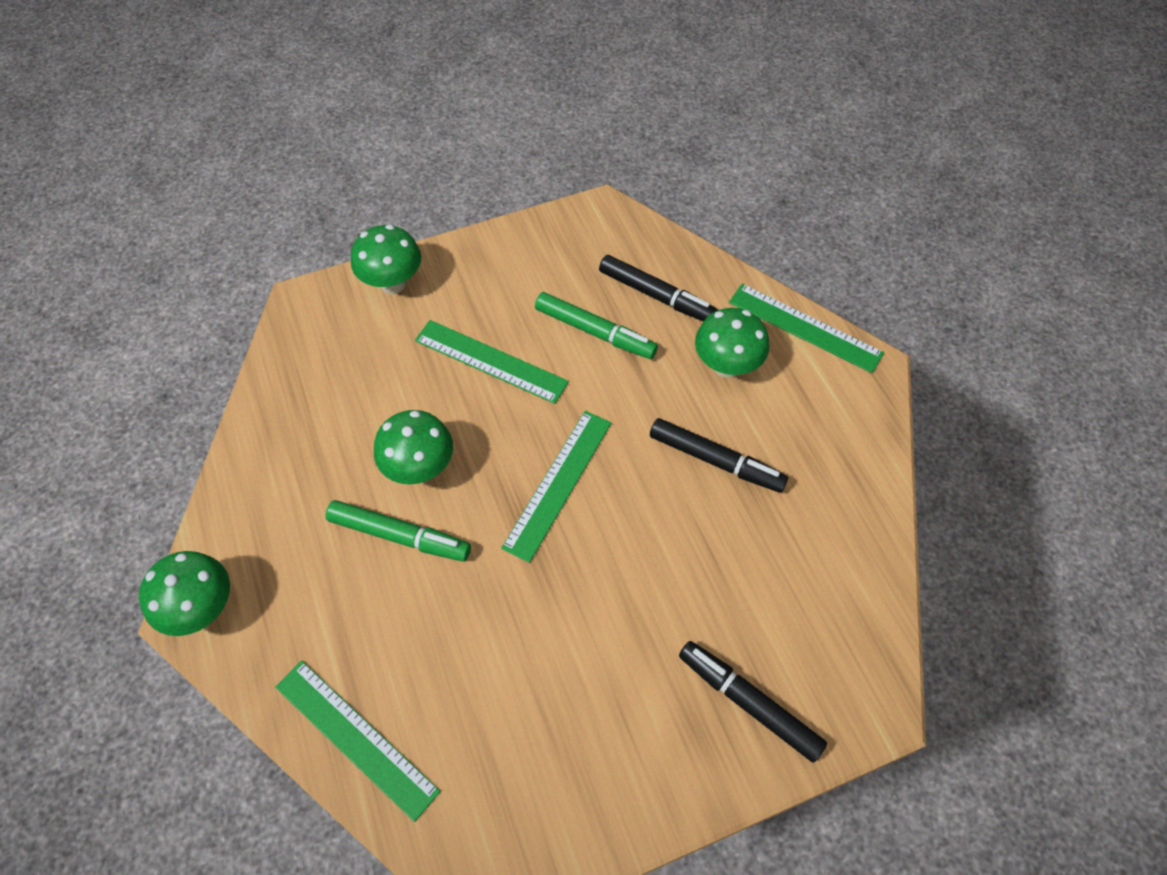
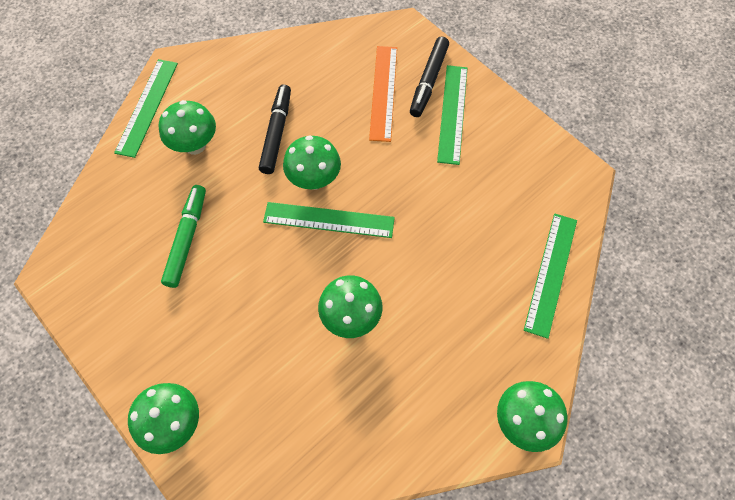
camera: 110 degrees left, 5 degrees up
(399, 536) = (409, 307): green marker -> none
(491, 361) = (237, 305): green ruler -> green ruler (452, 113)
(624, 484) = (314, 180): none -> green mushroom
(656, 296) = (139, 207): black marker -> none
(746, 624) = (383, 92): none -> orange ruler

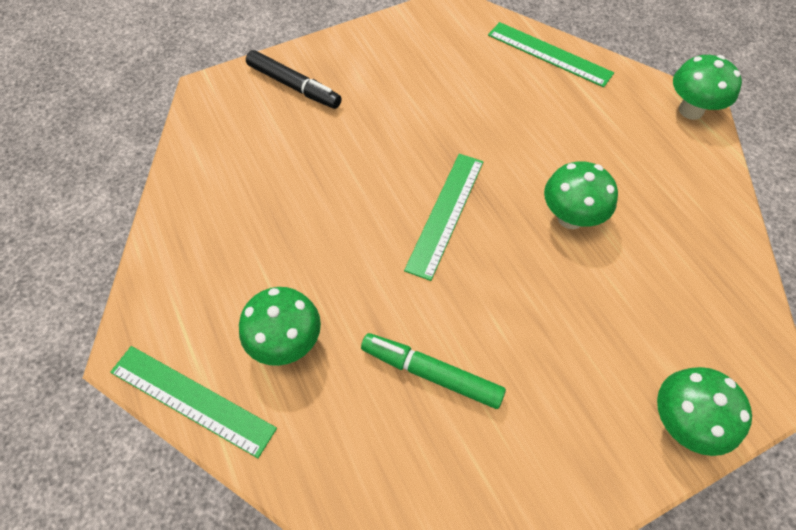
camera: 75 degrees left, 5 degrees down
(277, 133) = (305, 243): black marker -> none
(314, 180) = (387, 217): green mushroom -> none
(383, 92) = (291, 128): orange ruler -> none
(452, 113) = (345, 77): green ruler -> none

